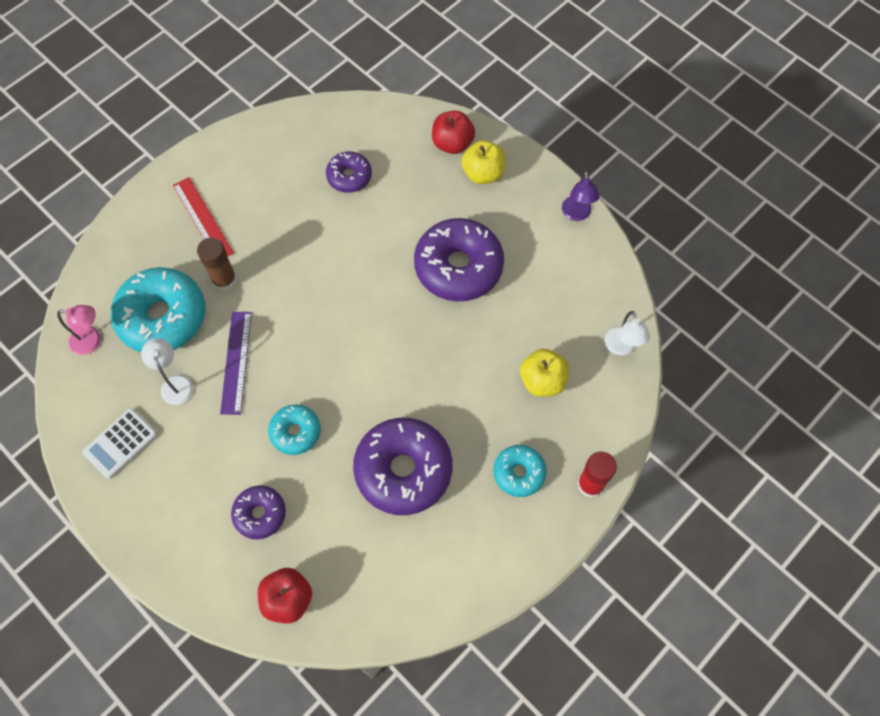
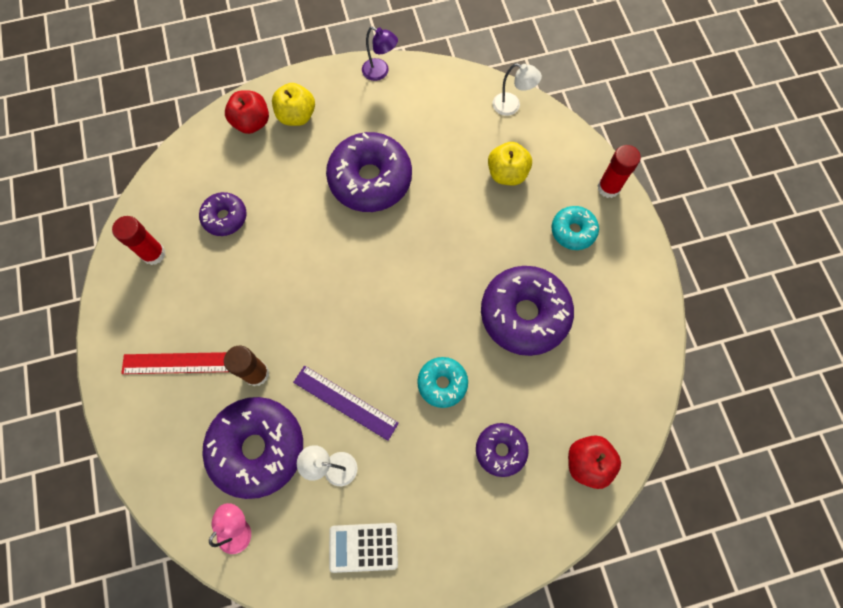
camera: 60 degrees left, 5 degrees up
(120, 443) = (363, 547): white calculator -> white calculator turned 105 degrees clockwise
(162, 317) = (257, 448): turquoise donut -> purple donut
(285, 145) = (153, 254): none -> red glue stick

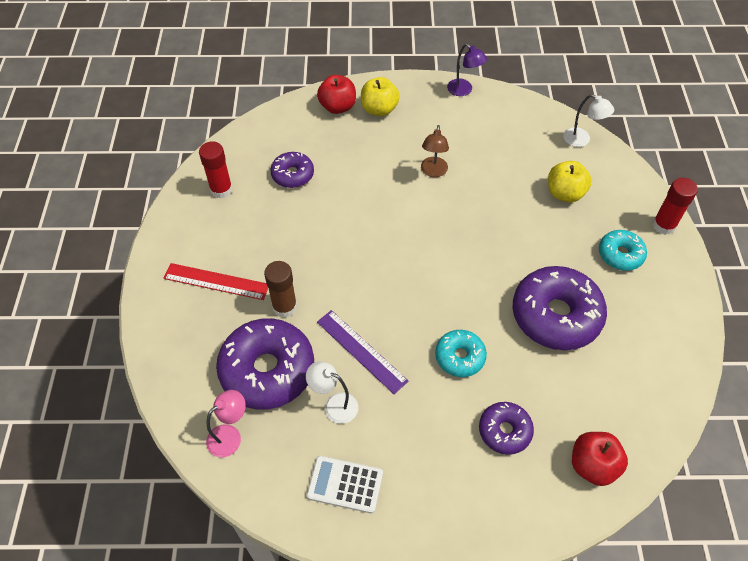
camera: 15 degrees right, 15 degrees down
(370, 179) = (433, 172): purple donut -> brown lamp

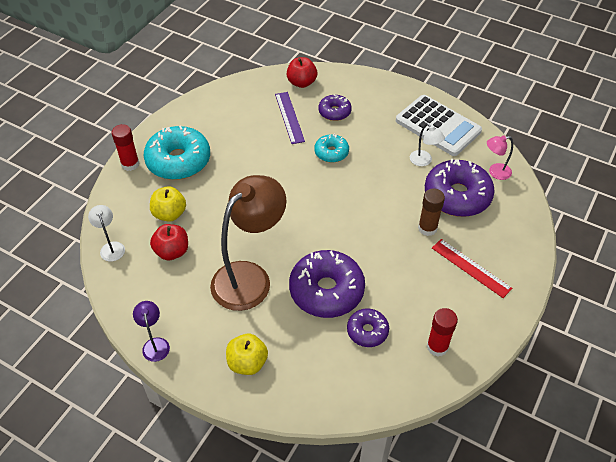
camera: 150 degrees left, 5 degrees down
(337, 107) = (283, 386): red apple -> red apple (172, 251)
(345, 484) = (438, 126): white calculator -> white calculator, size x1.79
(361, 351) = (390, 181): purple ruler -> purple ruler (289, 117)
(433, 172) = (249, 277): brown lamp -> brown lamp, size x2.32
(556, 315) = (254, 148): purple donut -> purple donut (326, 290)
(620, 254) = (178, 161): turquoise donut -> turquoise donut, size x1.86

